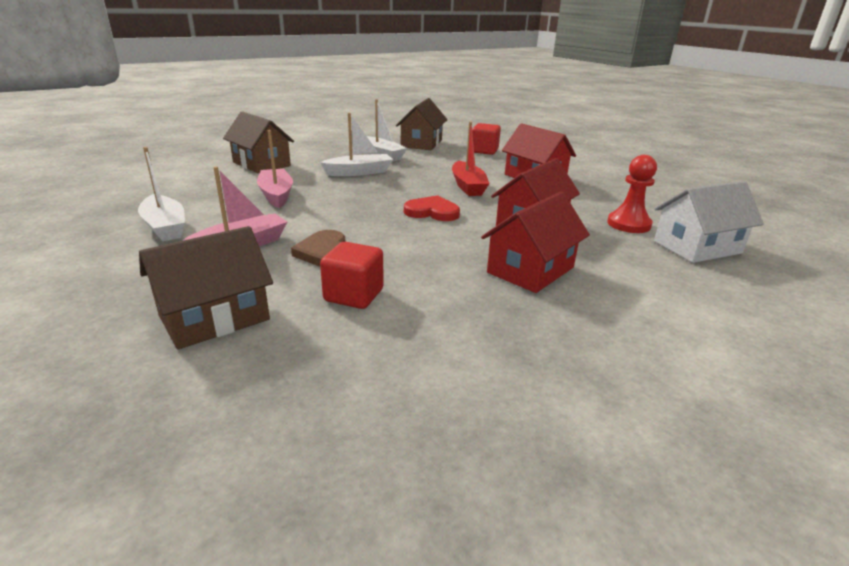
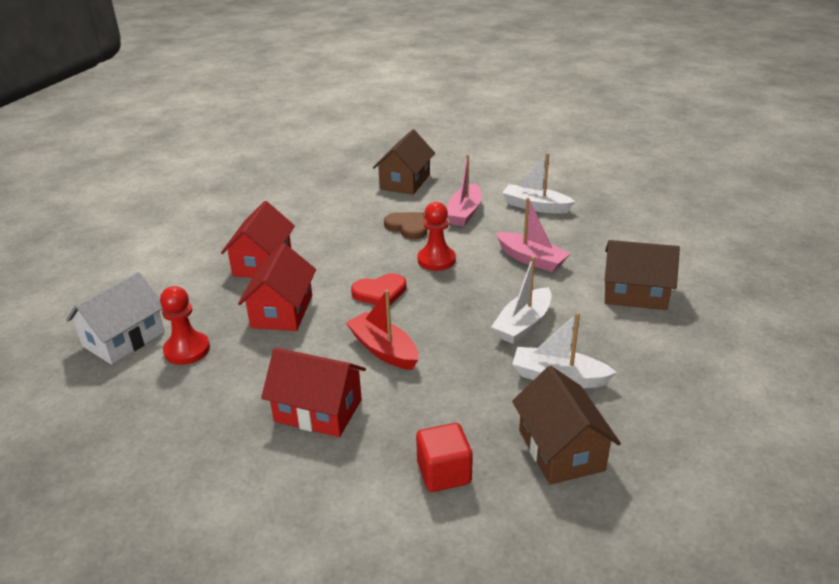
camera: 150 degrees right, 5 degrees up
(349, 217) = (436, 260): none -> red pawn
(354, 295) = (355, 211): red cube -> none

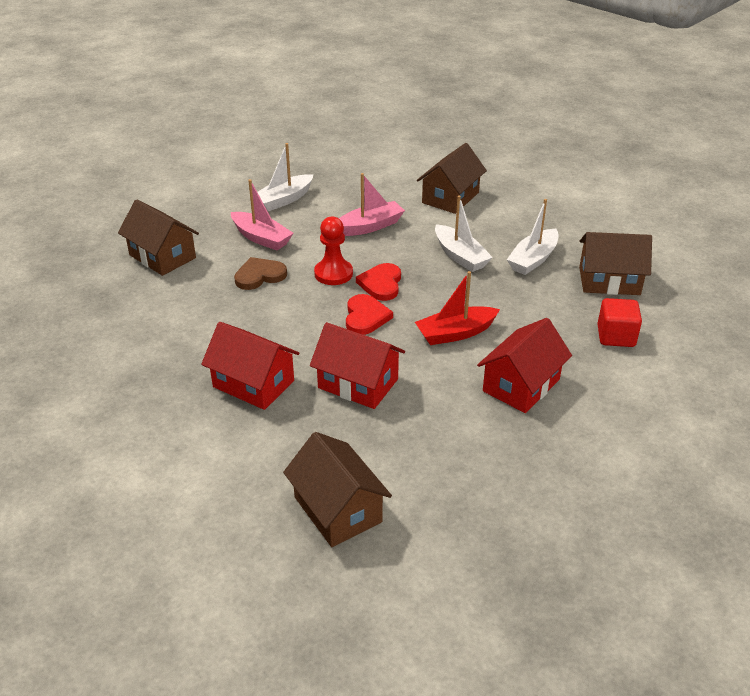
camera: 70 degrees left, 5 degrees up
(124, 339) = (337, 509): white house -> brown house
(187, 350) = (387, 459): red pawn -> none
(438, 288) = (381, 284): none -> red heart

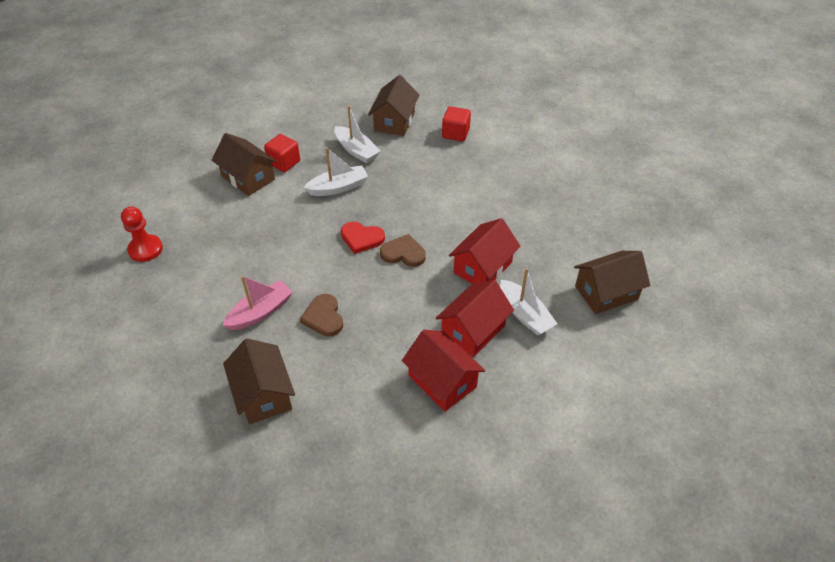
camera: 80 degrees left, 10 degrees up
(162, 256) = (263, 394): brown house -> brown house turned 75 degrees counterclockwise
(284, 200) = (197, 290): white boat -> white boat (524, 314)
(333, 274) = (337, 266): red pawn -> red pawn (145, 249)
(365, 317) = (403, 253): red heart -> brown heart
(370, 226) = (272, 234): pink boat -> none
(455, 333) = (435, 207): red boat -> none
(486, 215) = (284, 162): none -> red cube
(521, 385) = (497, 186): red house -> red house (442, 381)

